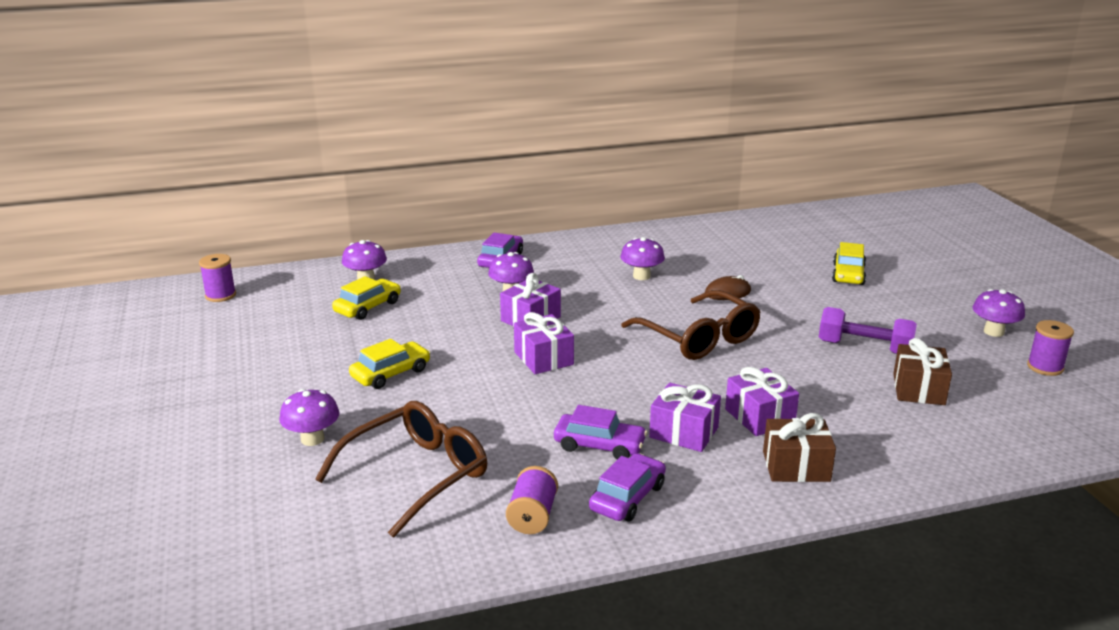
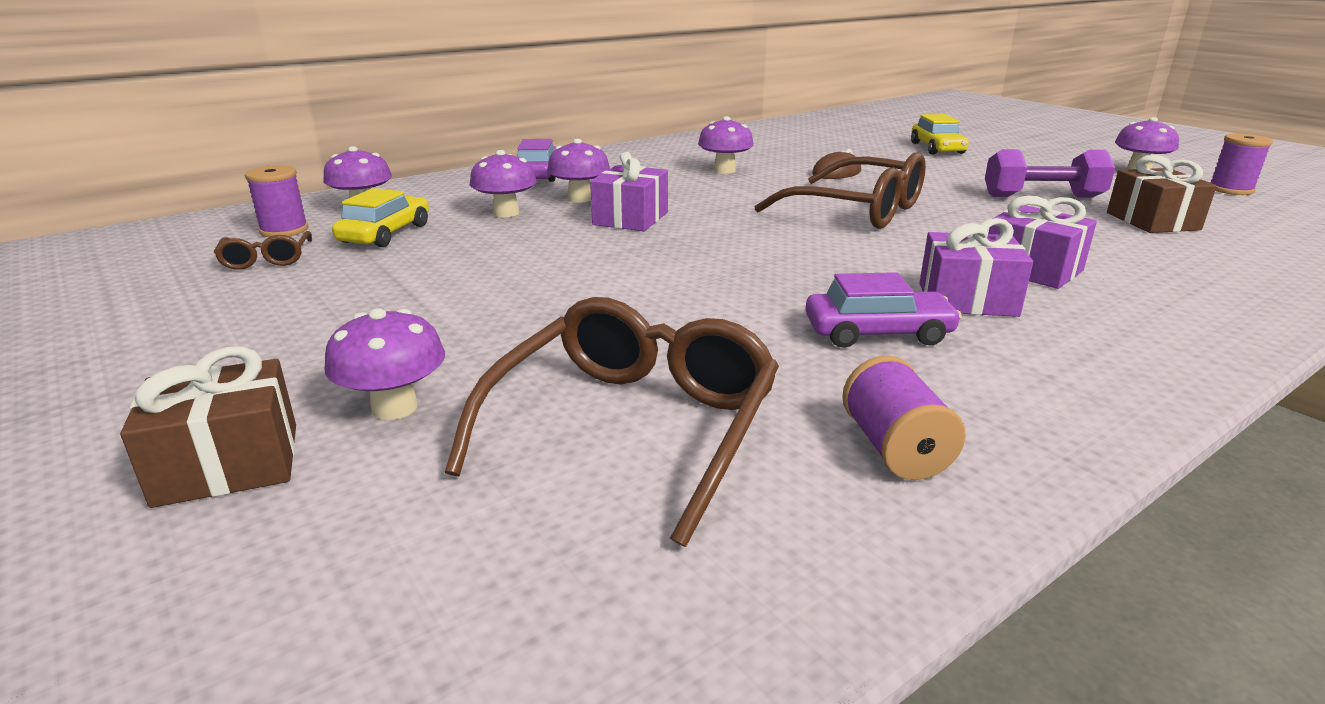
camera: 20 degrees left, 0 degrees up
(220, 295) = (128, 248): purple spool -> purple spool (284, 230)
(291, 319) = (267, 259): none -> brown glasses
(391, 373) = (476, 298): yellow car -> none
(453, 299) = (506, 213): none -> purple mushroom
(543, 358) = (689, 252): purple gift -> none
(627, 497) = (1002, 390): purple car -> none
(796, 466) = (1153, 311): brown gift -> brown gift (228, 464)

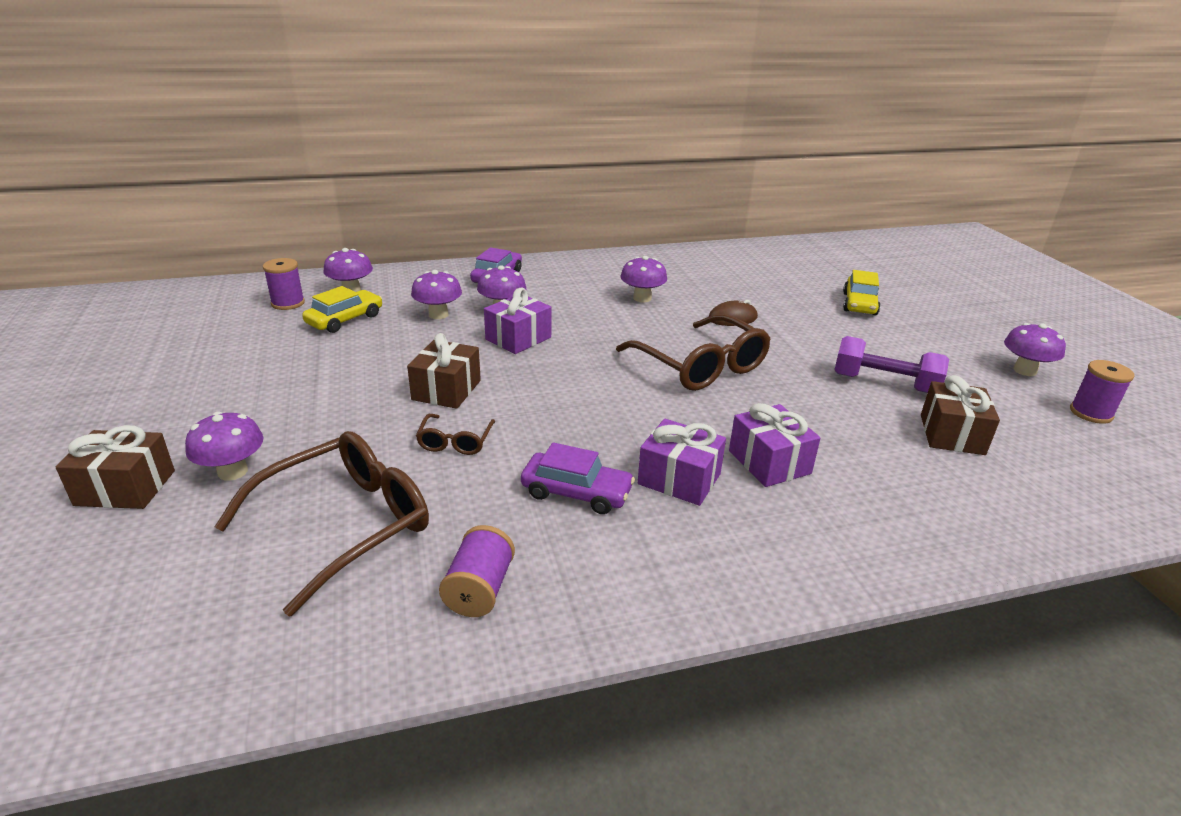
camera: 20 degrees right, 5 degrees up
(267, 259) = (258, 329): brown glasses -> brown glasses (455, 441)
(601, 274) = (446, 390): none -> brown gift

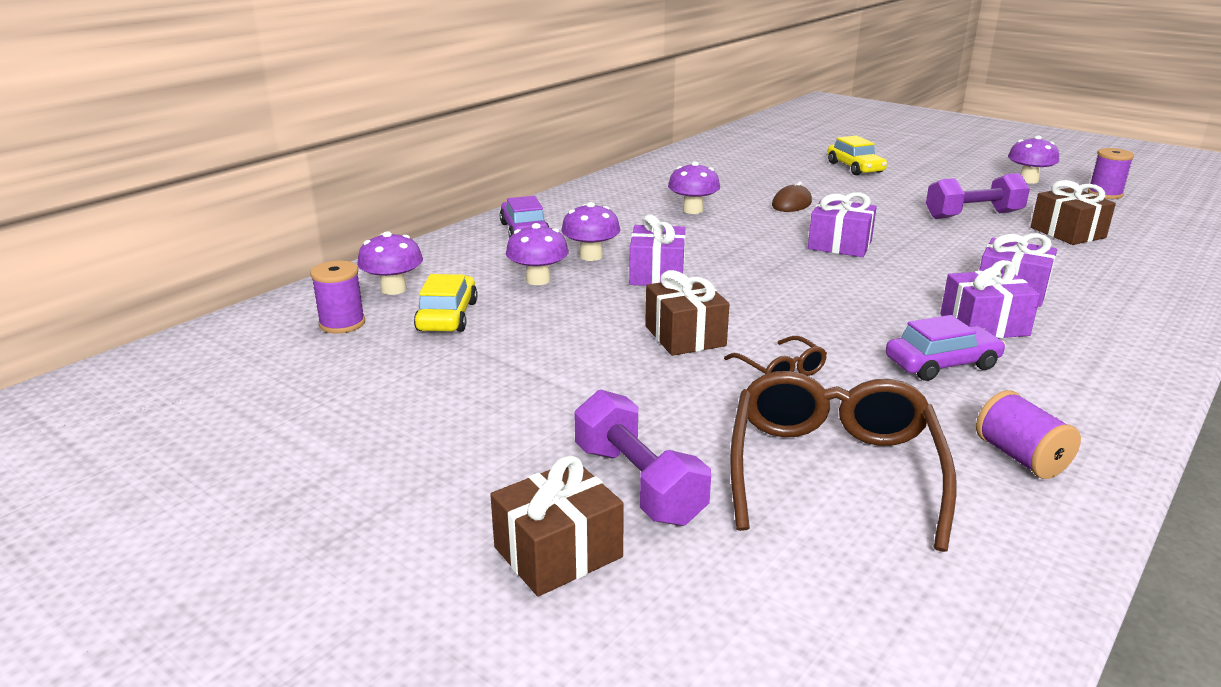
camera: 35 degrees left, 5 degrees down
(233, 472) = (638, 484): purple mushroom -> purple dumbbell
(700, 366) = (839, 245): brown glasses -> purple gift

